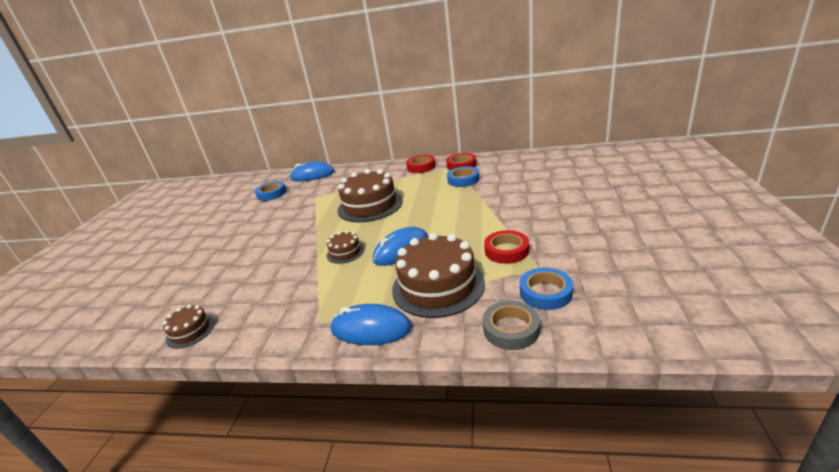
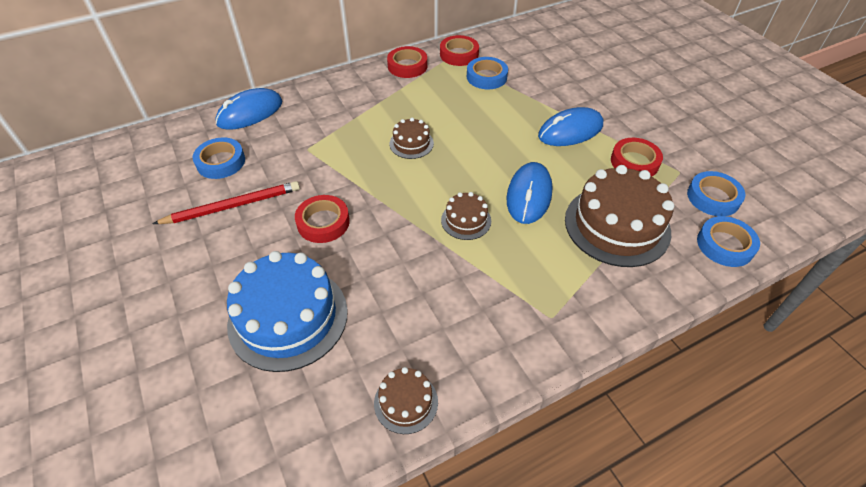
camera: 40 degrees left, 20 degrees up
(203, 269) = (288, 317): none -> blue cake
(250, 213) = (233, 206): none -> red pencil
(276, 231) = (323, 222): none -> red tape
(370, 205) = (411, 143): brown cake -> brown cake, size x0.49
(371, 329) = (611, 299): blue mouse -> blue mouse (570, 131)
(511, 329) = (725, 245): grey tape -> blue tape

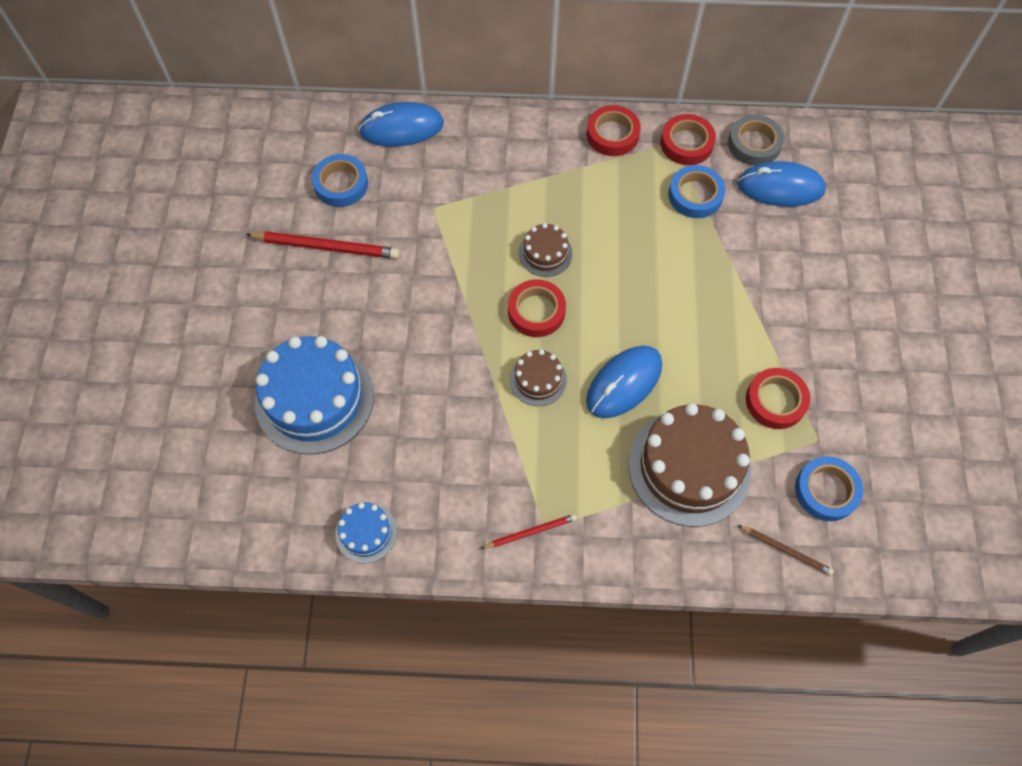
camera: 30 degrees right, 15 degrees up
(323, 222) = (399, 310): red tape -> red tape (536, 311)
(406, 402) = (366, 533): brown cake -> blue cake
(500, 41) = (754, 144): none -> grey tape
(543, 326) = (531, 532): none -> red pencil
(570, 131) = (735, 322): blue mouse -> blue mouse (780, 187)
(725, 245) = (786, 550): blue tape -> brown pencil

